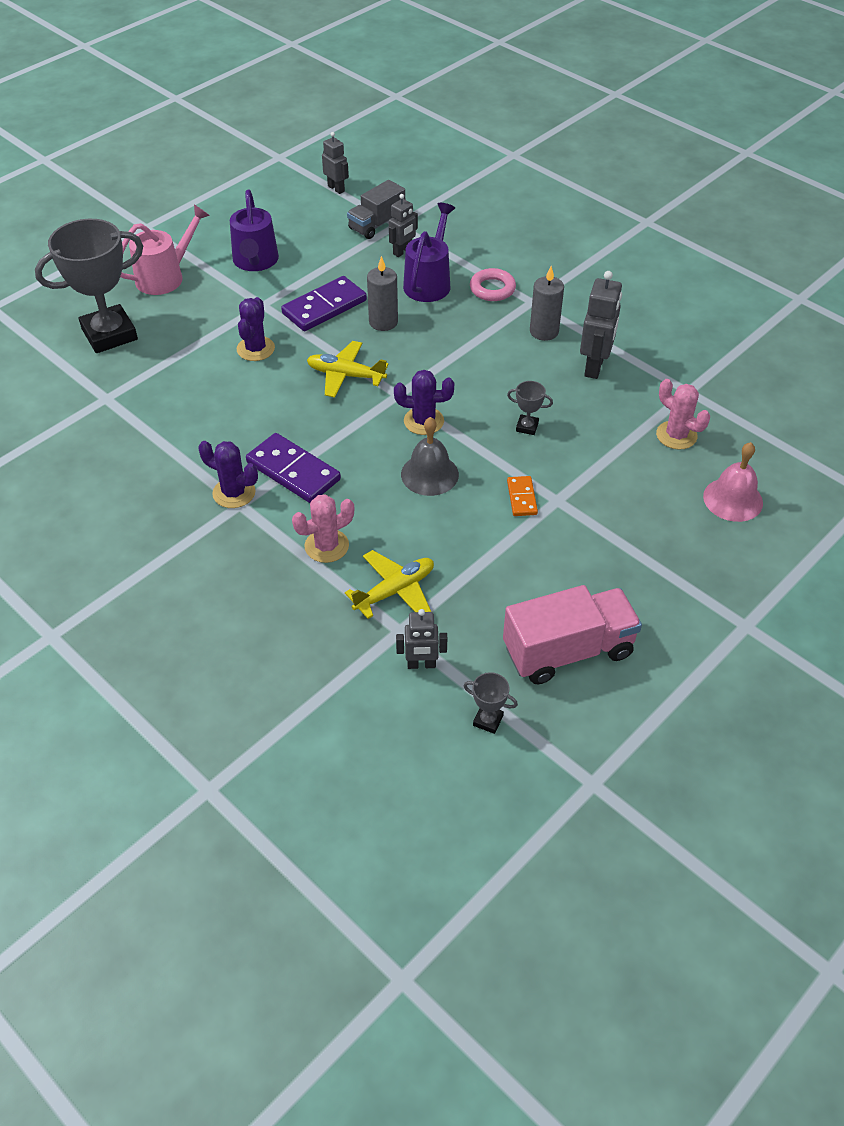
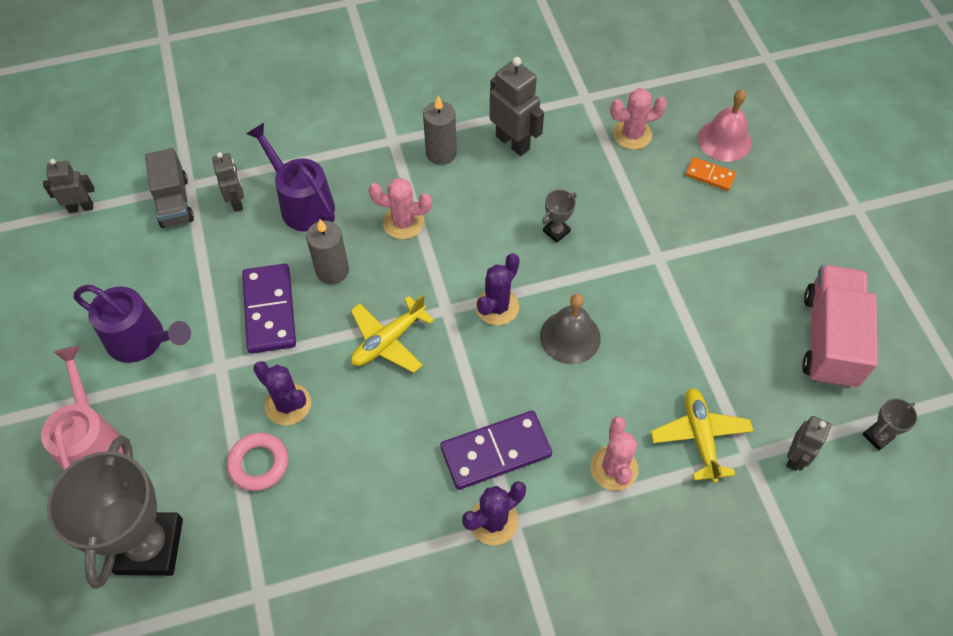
camera: 60 degrees left, 10 degrees up
(458, 339) = (403, 222): none -> pink cactus
(492, 289) = (352, 159): pink ring -> pink ring (259, 464)
(522, 498) = (641, 281): orange domino -> orange domino (710, 175)

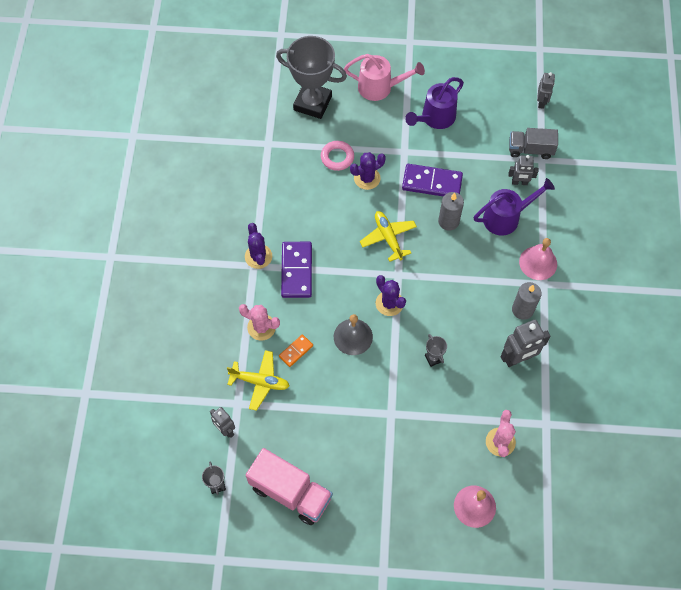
camera: 110 degrees right, 5 degrees up
(363, 152) = (538, 263): none -> pink bell
(403, 222) = (471, 270): pink cactus -> none
(710, 175) = (446, 480): orange domino -> orange domino (296, 351)

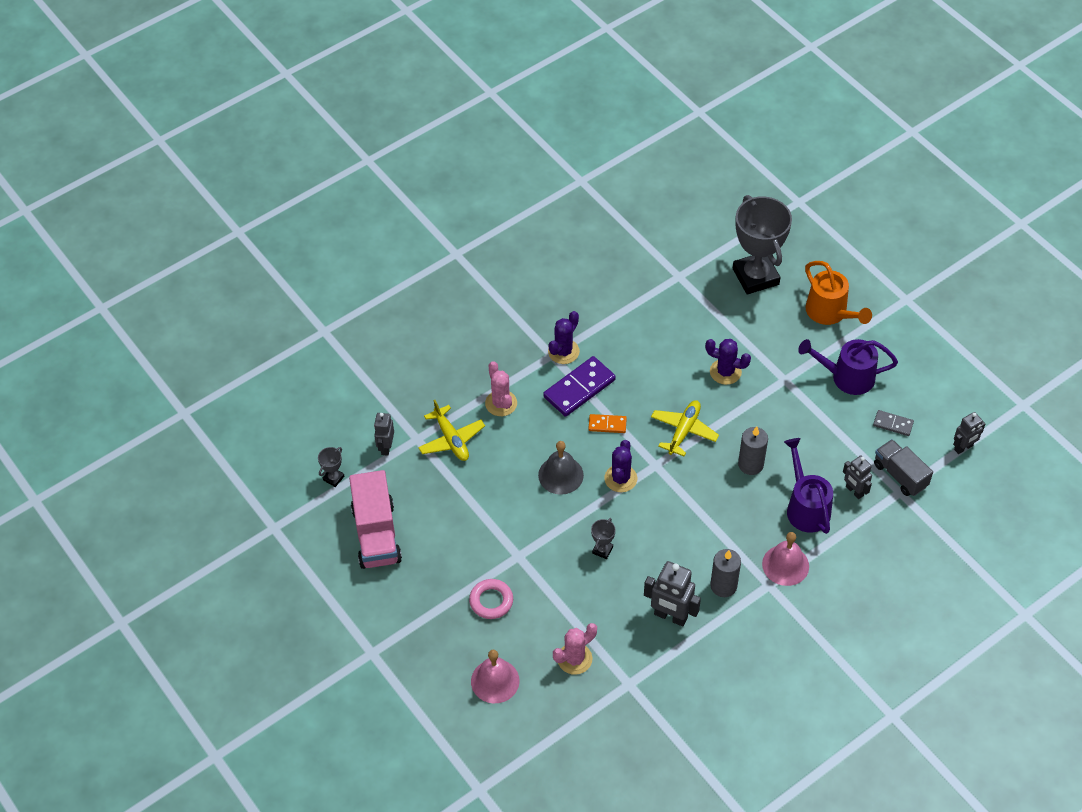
camera: 50 degrees right, 10 degrees down
(296, 351) = (504, 444): orange domino -> orange domino (607, 425)
(337, 157) = (721, 335): pink ring -> pink ring (491, 601)
(380, 87) = (830, 313): pink watering can -> orange watering can
(432, 183) = (776, 423): purple domino -> none
(491, 123) = (893, 424): none -> grey domino
(506, 217) = (805, 506): purple watering can -> purple watering can turned 135 degrees counterclockwise

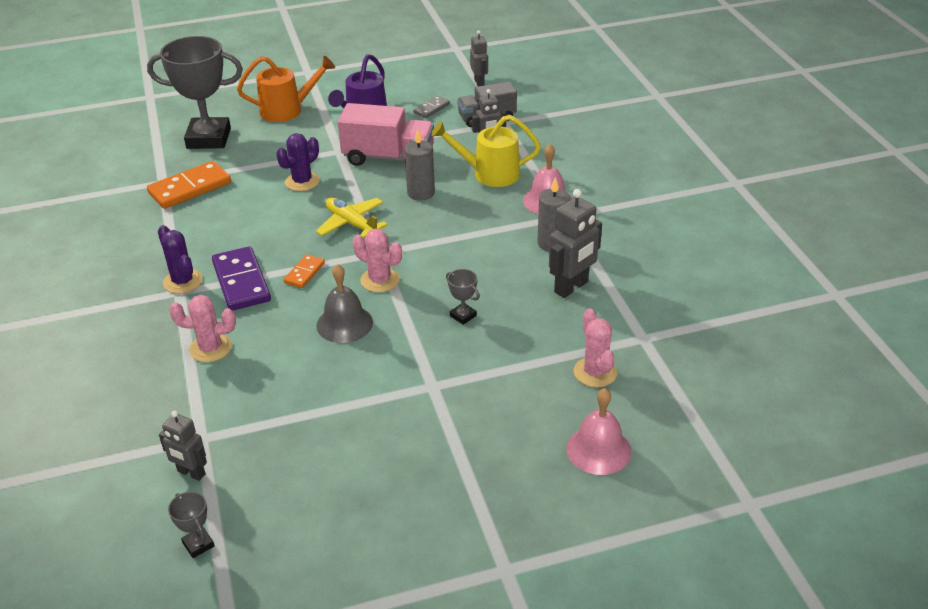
camera: 70 degrees left, 15 degrees down
(376, 534) = (320, 517): pink truck -> pink truck (388, 157)
(451, 439) = (228, 405): yellow plane -> none
(491, 601) = (483, 425): pink ring -> none
(620, 478) = (380, 280): purple cactus -> pink cactus
(679, 299) = (190, 188): none -> orange domino
(805, 506) = (489, 174): purple watering can -> yellow watering can

